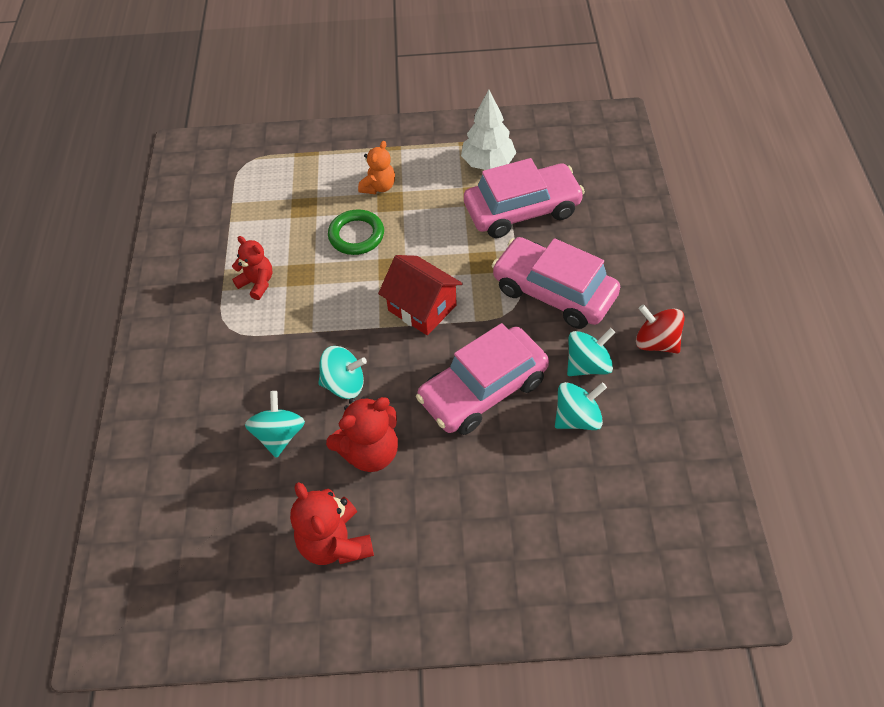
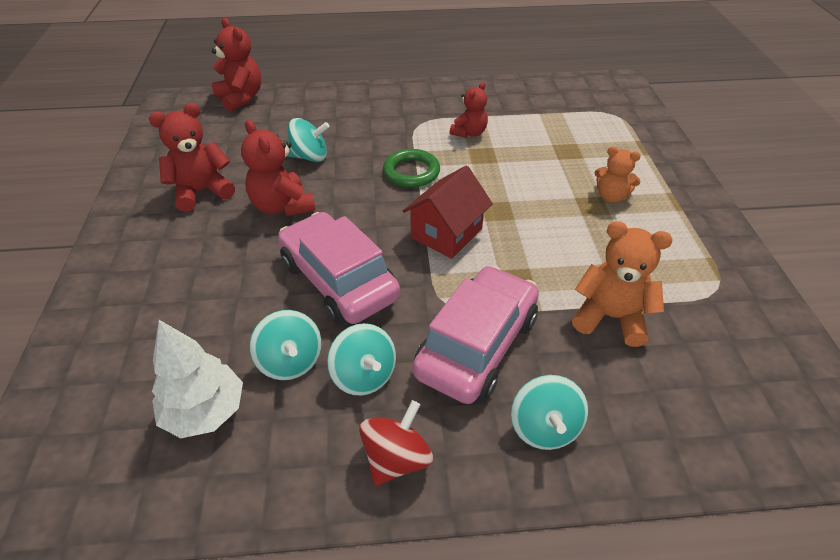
camera: 85 degrees right, 10 degrees down
(119, 539) = (240, 98): none -> red teddy bear
(344, 384) = (356, 187): turquoise spinning top -> turquoise spinning top (544, 428)
(356, 235) = (537, 185): green ring -> green ring (411, 172)
(488, 163) = (684, 284): white tree -> white tree (205, 412)
(522, 210) = (610, 317): pink car -> orange teddy bear

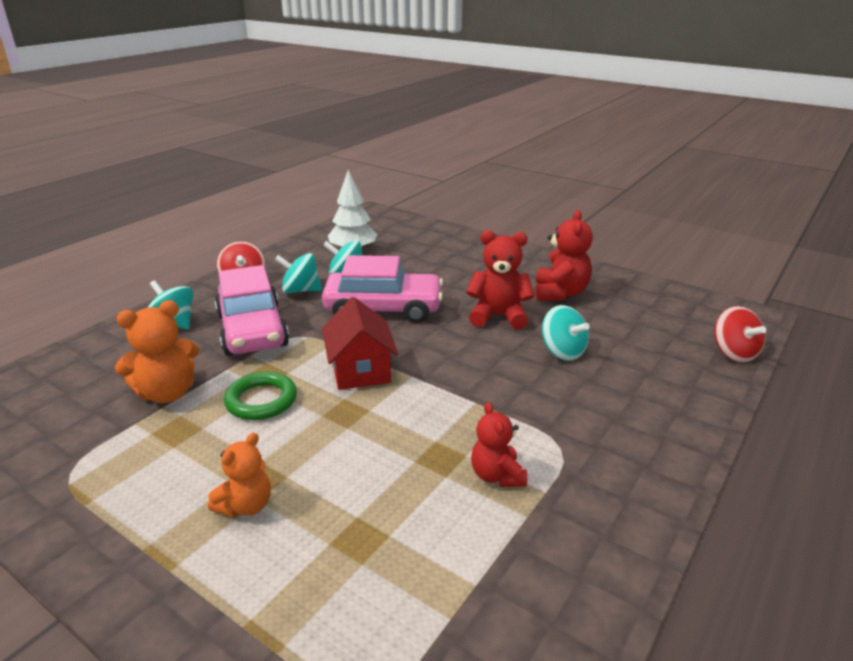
camera: 130 degrees right, 15 degrees down
(240, 98) = (733, 353): red teddy bear -> red spinning top
(310, 157) = (562, 351): turquoise spinning top -> turquoise spinning top turned 75 degrees counterclockwise
(411, 172) = (468, 394): green ring -> green ring (261, 400)
(611, 196) = (246, 506): orange teddy bear -> orange teddy bear turned 150 degrees clockwise

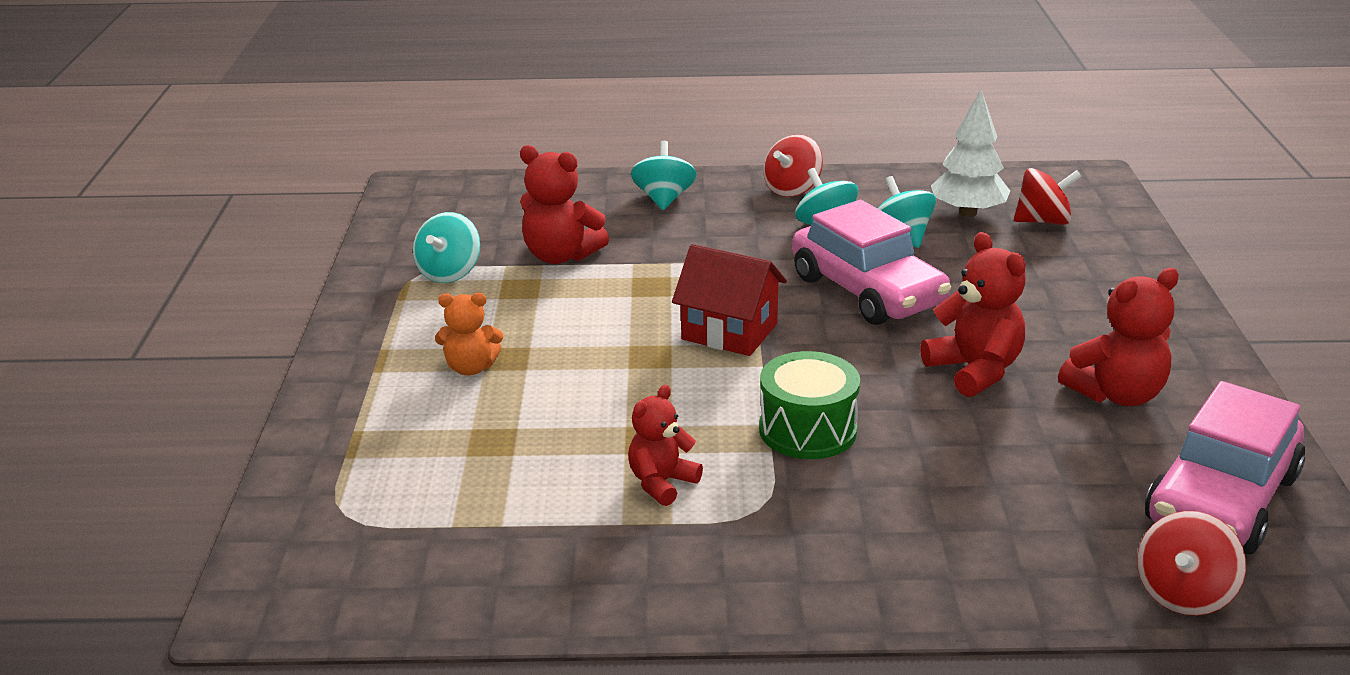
camera: 55 degrees right, 0 degrees up
(167, 393) = (560, 256): orange teddy bear -> red teddy bear
(252, 330) = (711, 241): pink car -> pink car (1221, 499)
(261, 400) = (610, 304): green ring -> none
(360, 370) = (729, 331): red house -> red house turned 75 degrees clockwise
(391, 239) = (1043, 221): none -> red spinning top
(497, 392) = (807, 430): none -> green drum
(562, 351) = (962, 446): turquoise spinning top -> turquoise spinning top (449, 273)

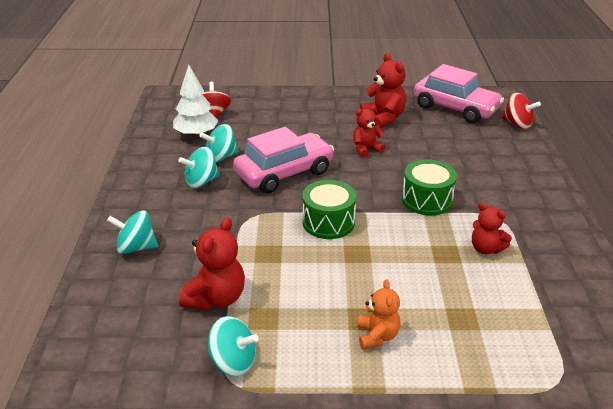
camera: 90 degrees left, 5 degrees up
(729, 331) = (328, 222): red house -> green drum
(792, 189) = (142, 191): red spinning top -> none
(975, 370) = (366, 149): red teddy bear -> red teddy bear, size x0.66

